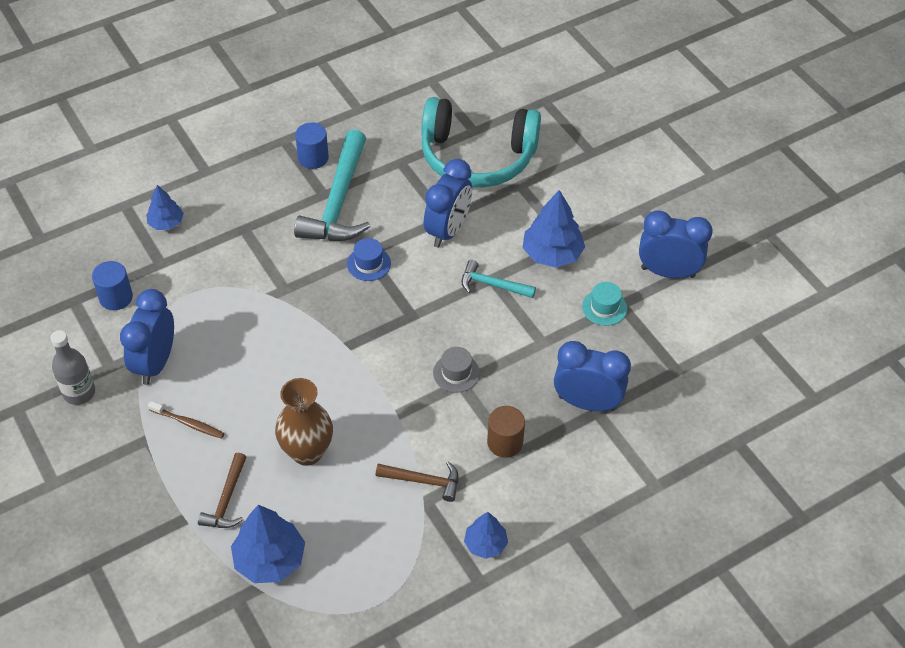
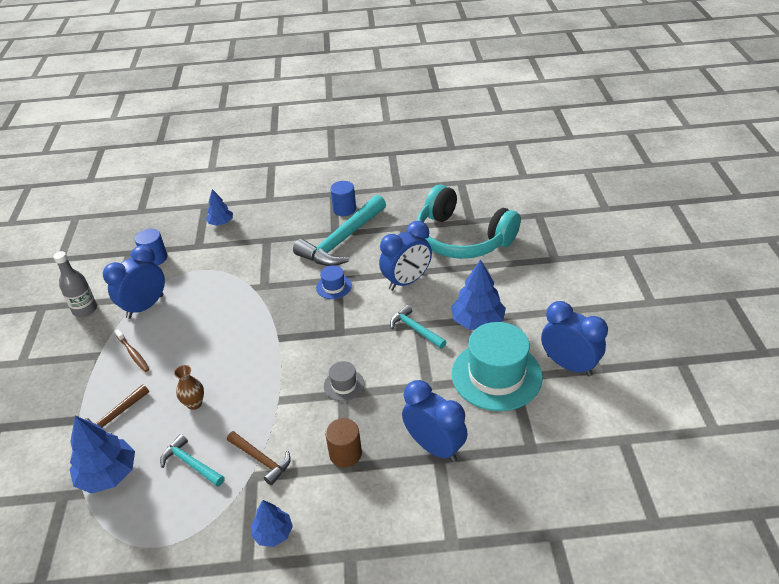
camera: 30 degrees right, 10 degrees down
(307, 452) = (194, 404): brown vase -> brown vase, size x0.56
(352, 514) = (190, 463): none -> turquoise hammer
(604, 307) = (496, 375): turquoise hat -> turquoise hat, size x2.20

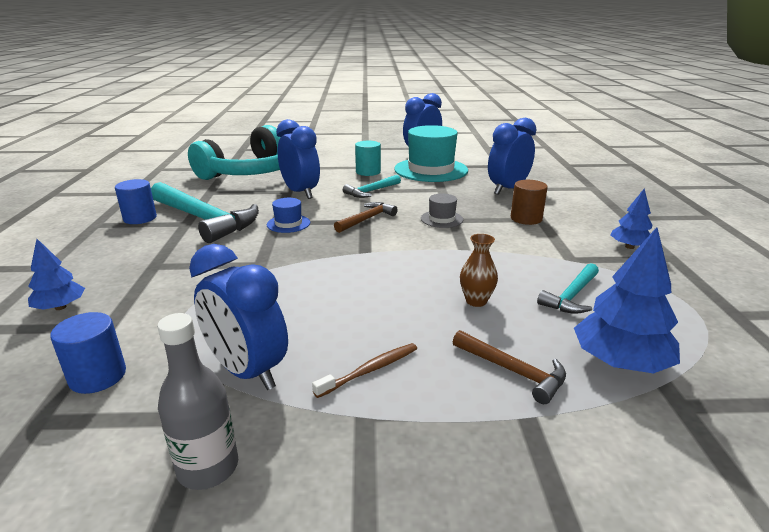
camera: 90 degrees left, 15 degrees down
(261, 460) = (548, 255): brown hammer -> brown hammer (367, 219)
(477, 321) = (368, 172): blue tree -> turquoise cylinder

